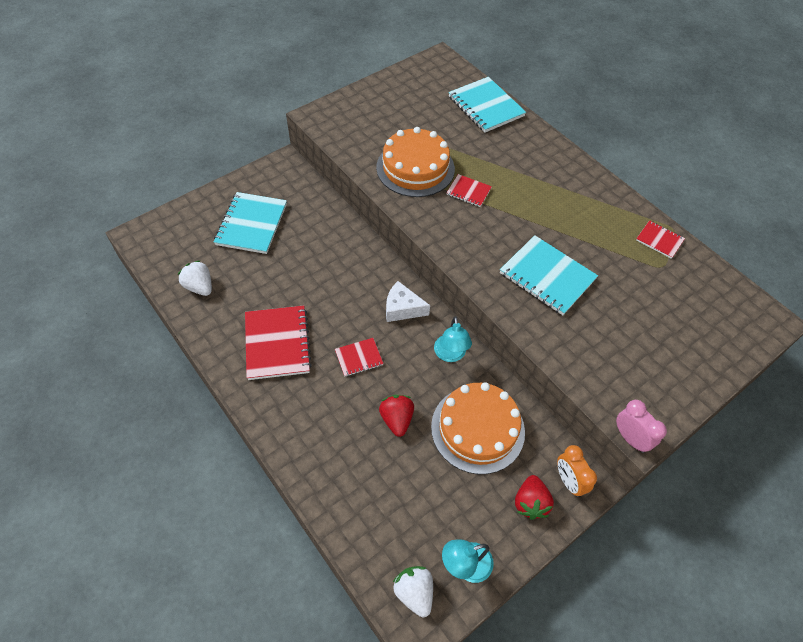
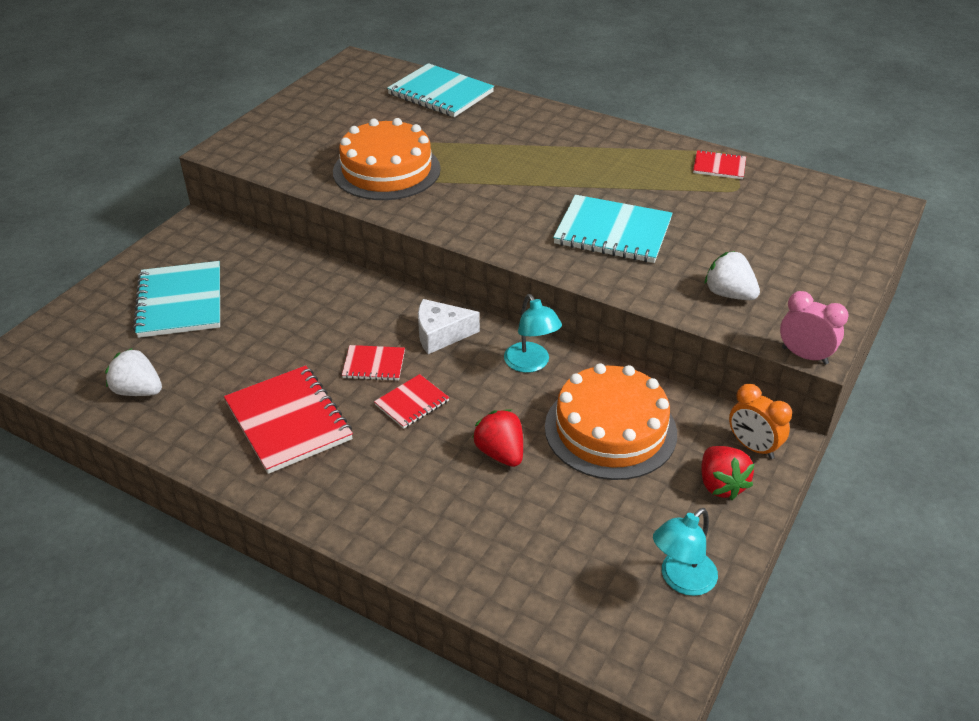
camera: 20 degrees left, 15 degrees down
(414, 592) = (633, 634): white strawberry -> white strawberry (729, 294)
(468, 192) = (468, 177): red notebook -> red notebook (374, 365)

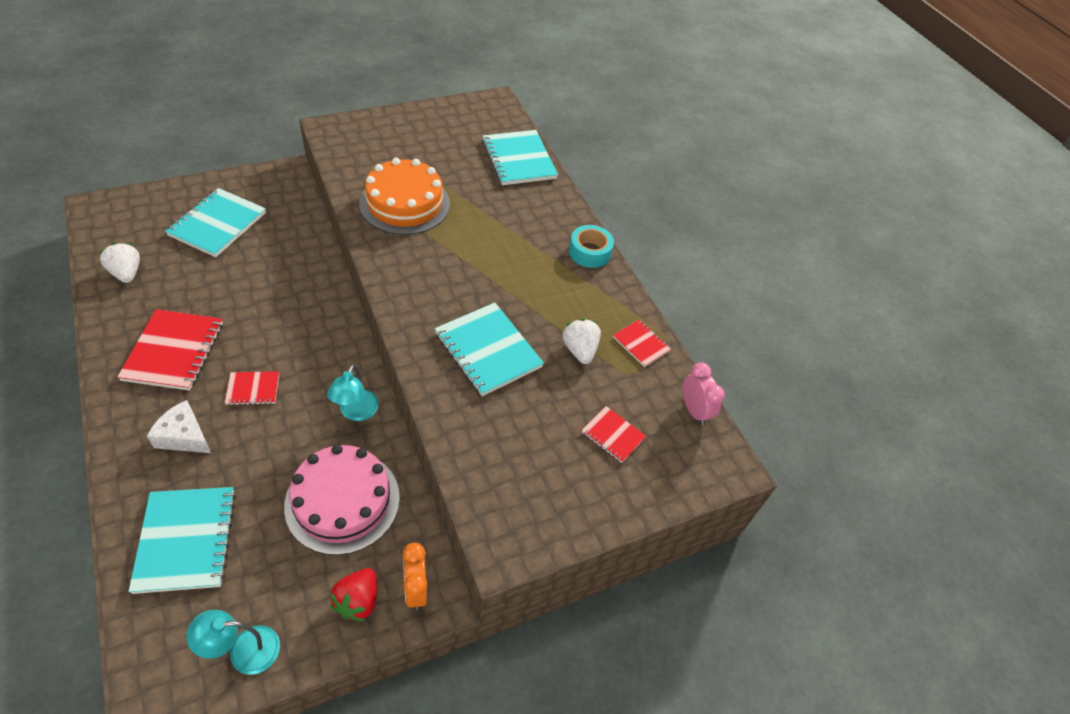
camera: 30 degrees right, 10 degrees up
(374, 365) = (265, 345): red notebook -> red notebook (613, 435)
(441, 334) = (330, 350): white cheese -> white cheese (184, 436)
(500, 453) = (257, 466): red strawberry -> none
(517, 544) = (186, 540): none -> turquoise notebook
(594, 128) = (589, 252): none -> turquoise tape
(610, 430) = (342, 501): orange cake -> pink cake
(729, 294) = (501, 460): white strawberry -> white strawberry (579, 350)
(804, 356) = (486, 553): pink clock -> pink clock (694, 410)

